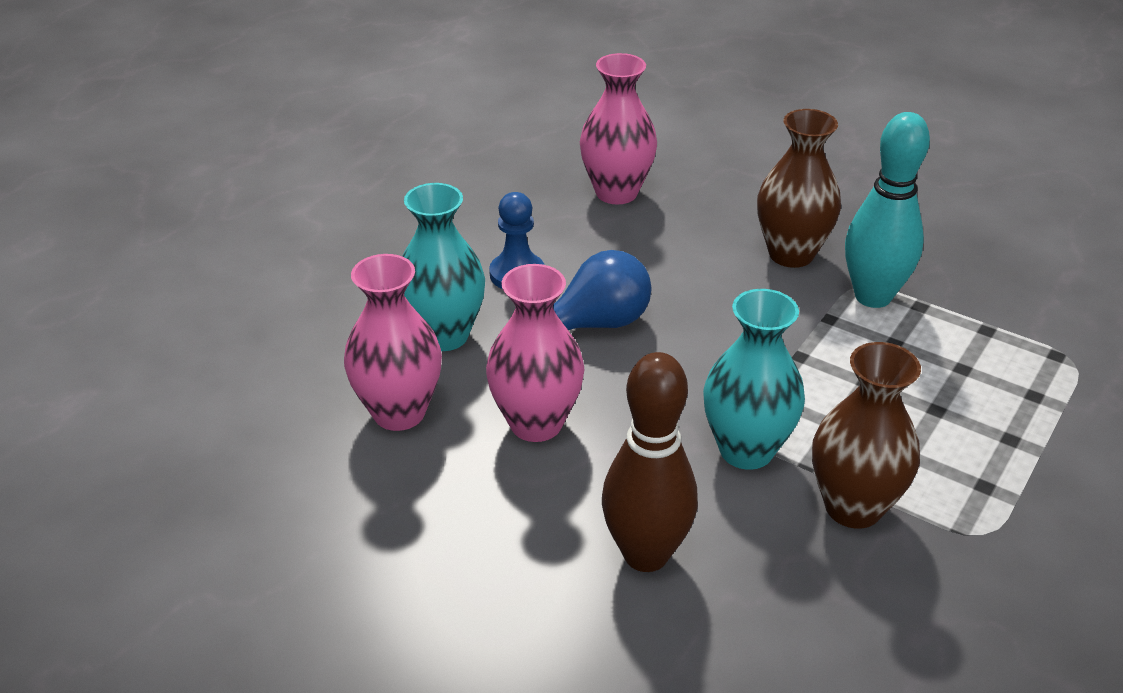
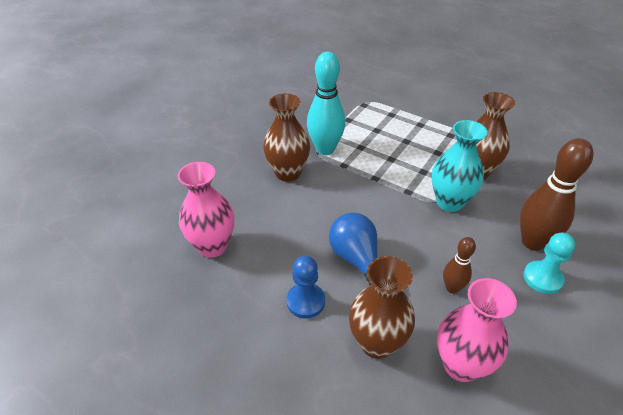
camera: 90 degrees left, 5 degrees up
(444, 335) = (376, 343): turquoise vase -> brown vase
(536, 423) = (452, 288): pink vase -> brown bowling pin
(555, 546) = (542, 278): none -> turquoise pawn

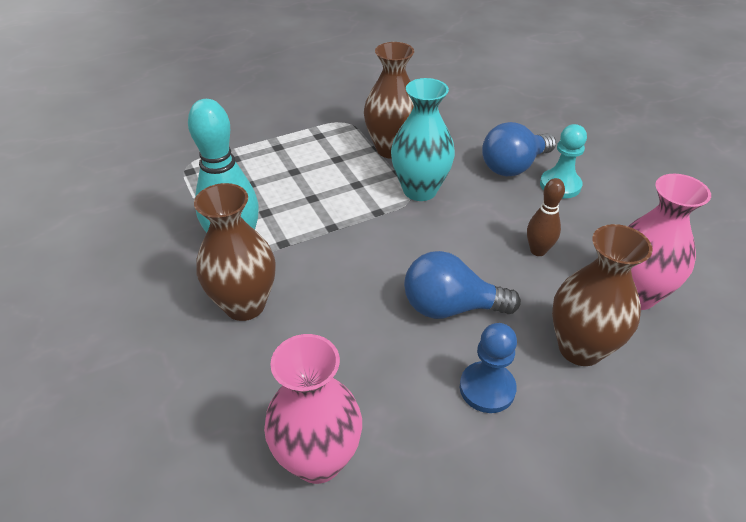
camera: 60 degrees left, 0 degrees up
(533, 242) = (513, 166): brown bowling pin -> blue light bulb

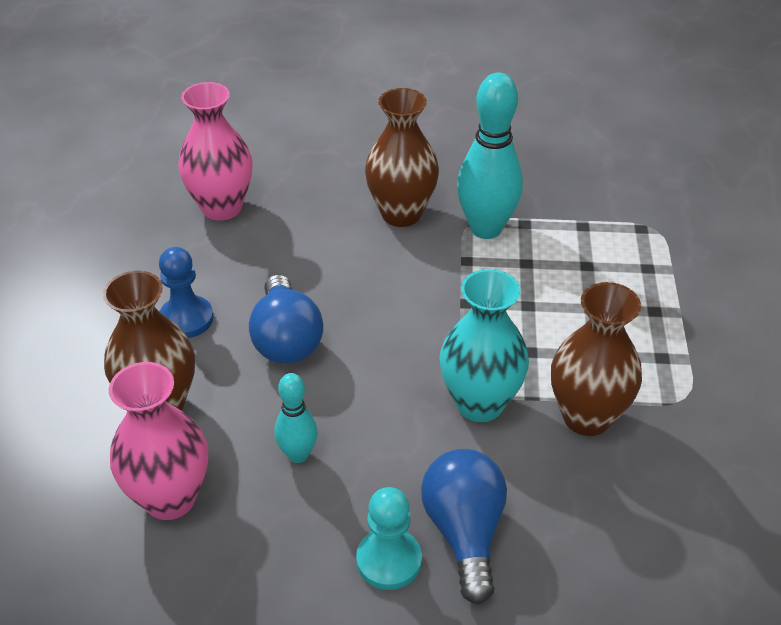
camera: 120 degrees right, 0 degrees up
(450, 307) = (286, 340): blue light bulb -> blue light bulb turned 135 degrees clockwise
(538, 251) = (298, 454): brown bowling pin -> turquoise bowling pin

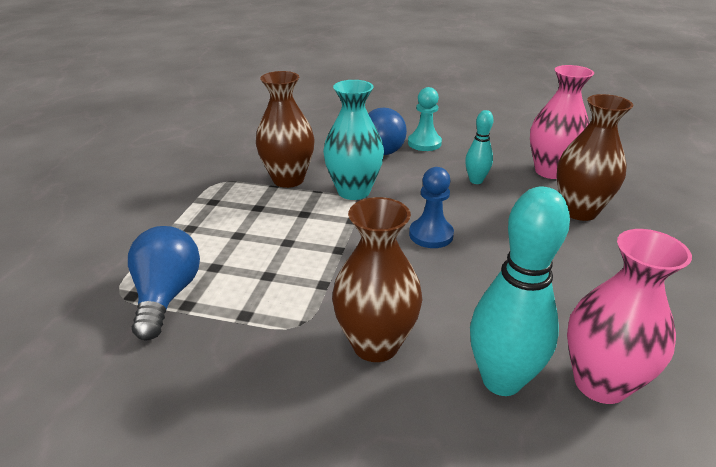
camera: 170 degrees left, 10 degrees down
(186, 319) = (586, 263): blue pawn -> blue pawn (431, 235)
(286, 340) = (493, 239): blue light bulb -> blue light bulb (167, 295)
(486, 229) = (288, 314): turquoise bowling pin -> turquoise bowling pin (501, 380)

